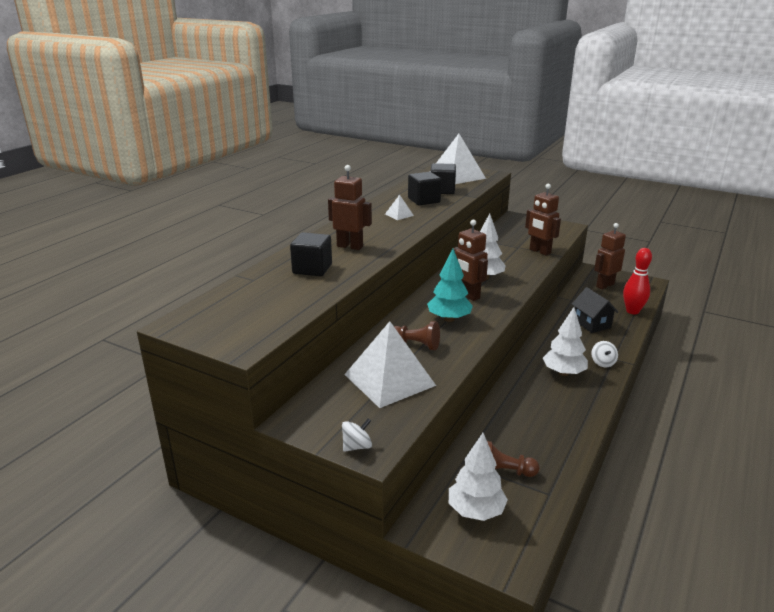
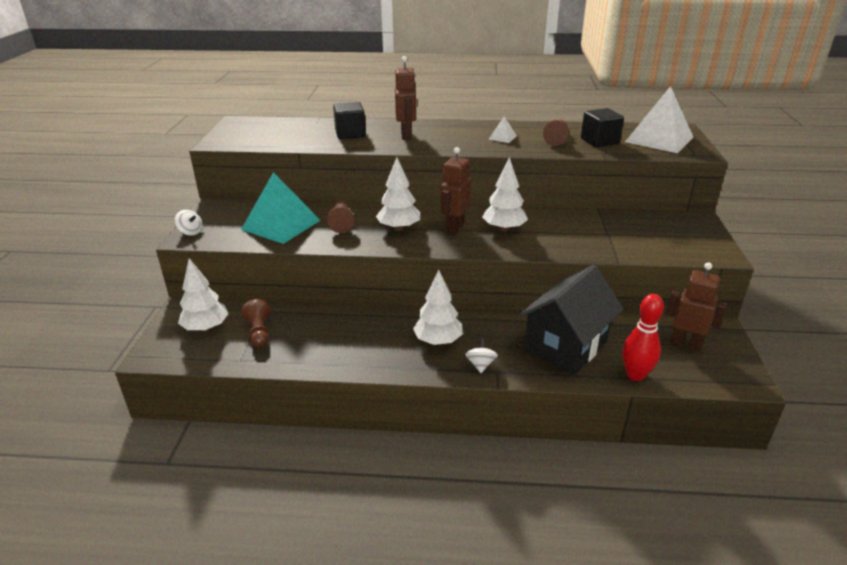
camera: 65 degrees right, 5 degrees up
(389, 379) = (281, 224): white pyramid -> turquoise pyramid
(424, 200) = (556, 139): black cube -> brown pawn
(449, 319) = (399, 228): turquoise tree -> white tree
(539, 251) = (612, 248): brown robot -> none
(591, 324) = (565, 346): black house -> black house, size x1.79
(603, 363) = (480, 365): white spinning top -> white spinning top turned 120 degrees clockwise

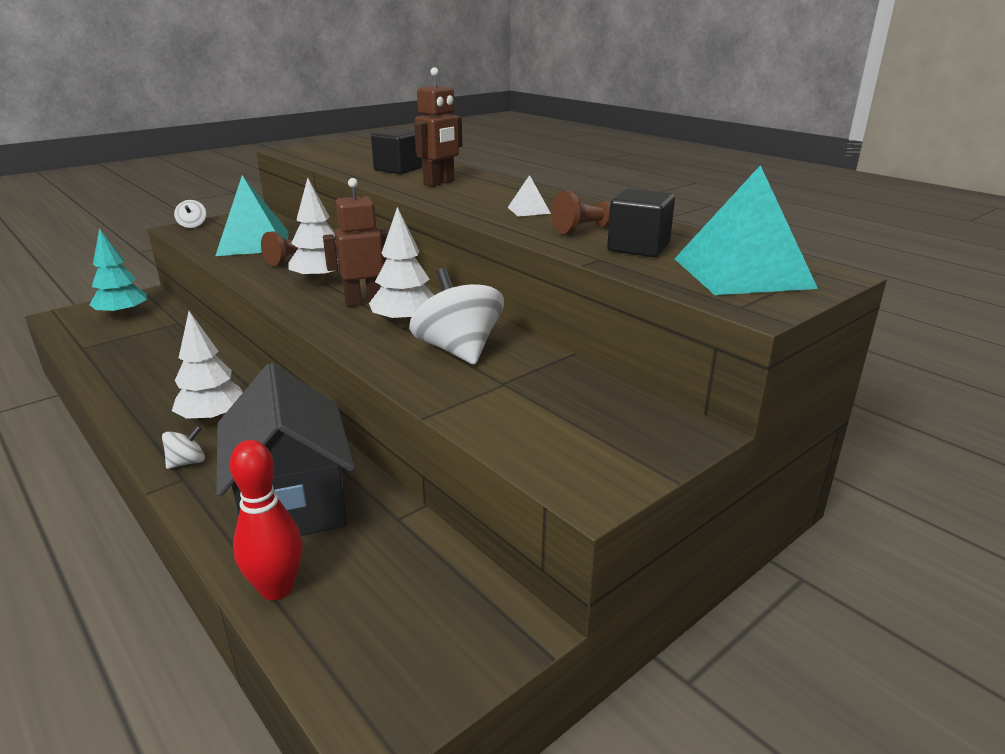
camera: 45 degrees right, 5 degrees down
(206, 328) = (123, 315): white tree -> turquoise tree
(259, 333) = (137, 336): brown pawn -> none
(558, 229) = (458, 350): none -> white spinning top
(565, 346) = (293, 502): black house -> black house turned 75 degrees clockwise
(659, 139) = (742, 273): white pyramid -> turquoise pyramid
(686, 344) = (421, 607): brown robot -> none

